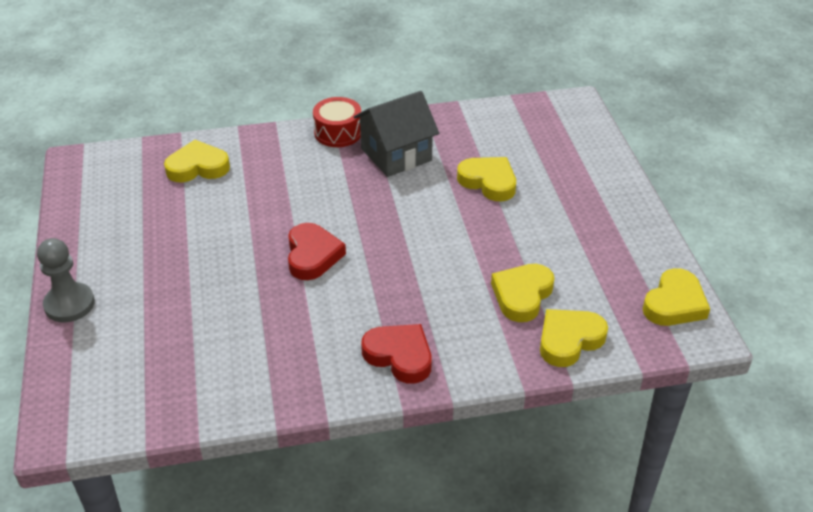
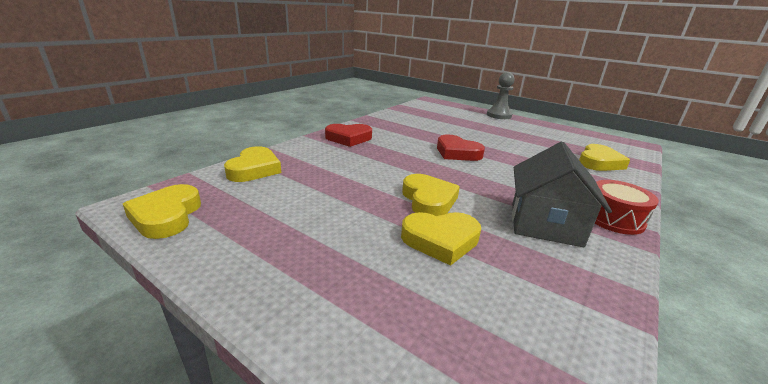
camera: 135 degrees right, 15 degrees down
(522, 295) = (310, 178): yellow heart -> yellow heart (428, 200)

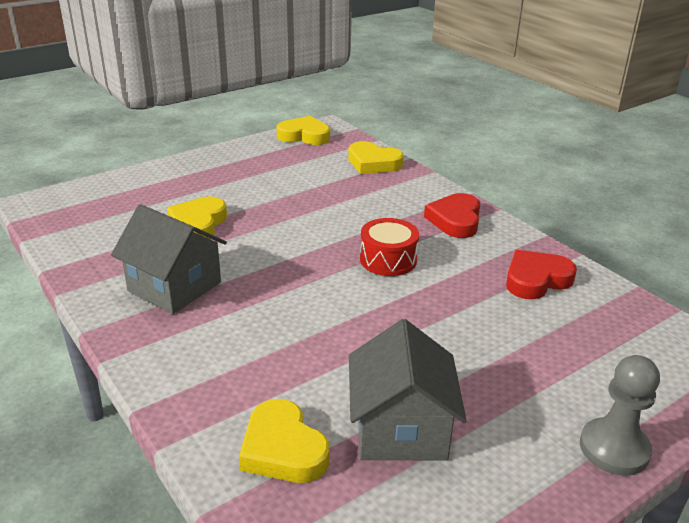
camera: 110 degrees right, 5 degrees up
(428, 200) = (262, 235): yellow heart -> none
(457, 153) = (379, 294): red heart -> red heart (536, 280)
(546, 143) = (401, 429): none -> grey house
(613, 219) = (144, 342): red drum -> red drum (388, 260)

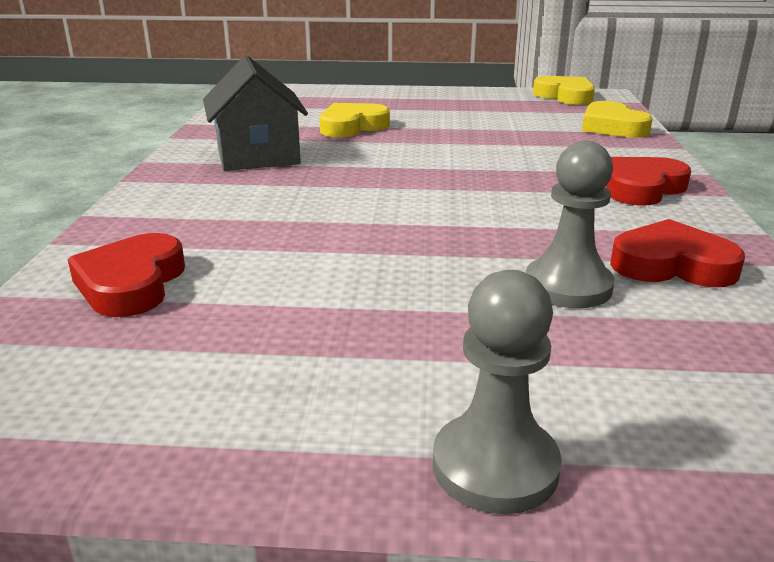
camera: 40 degrees right, 5 degrees down
(283, 449) = (131, 283): yellow heart -> red heart
(388, 260) = (496, 195): red drum -> none
(401, 429) = (260, 318): grey house -> none
(512, 320) = (568, 286): none -> grey pawn

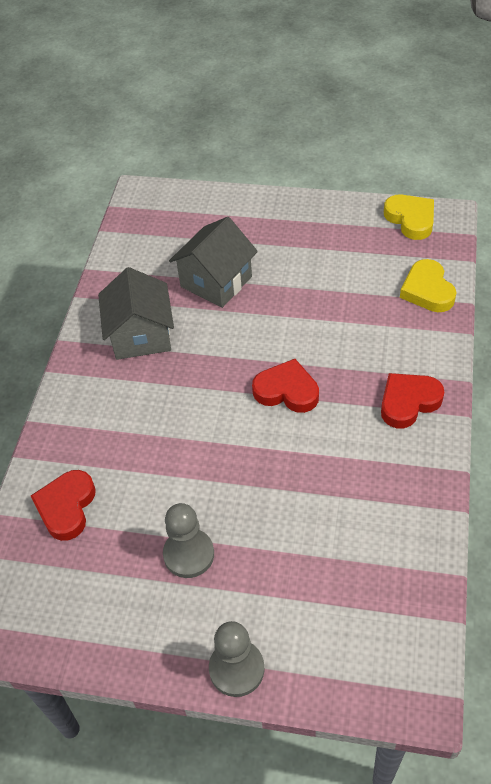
camera: 10 degrees right, 25 degrees up
(352, 126) = (216, 281): yellow heart -> grey house
(568, 286) = (315, 526): grey pawn -> grey pawn (189, 554)
(672, 265) = (386, 507): red heart -> red heart (287, 391)

